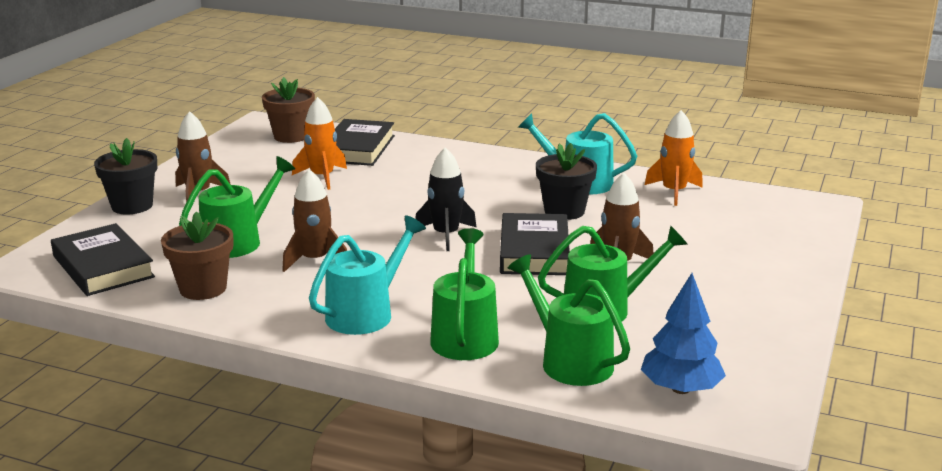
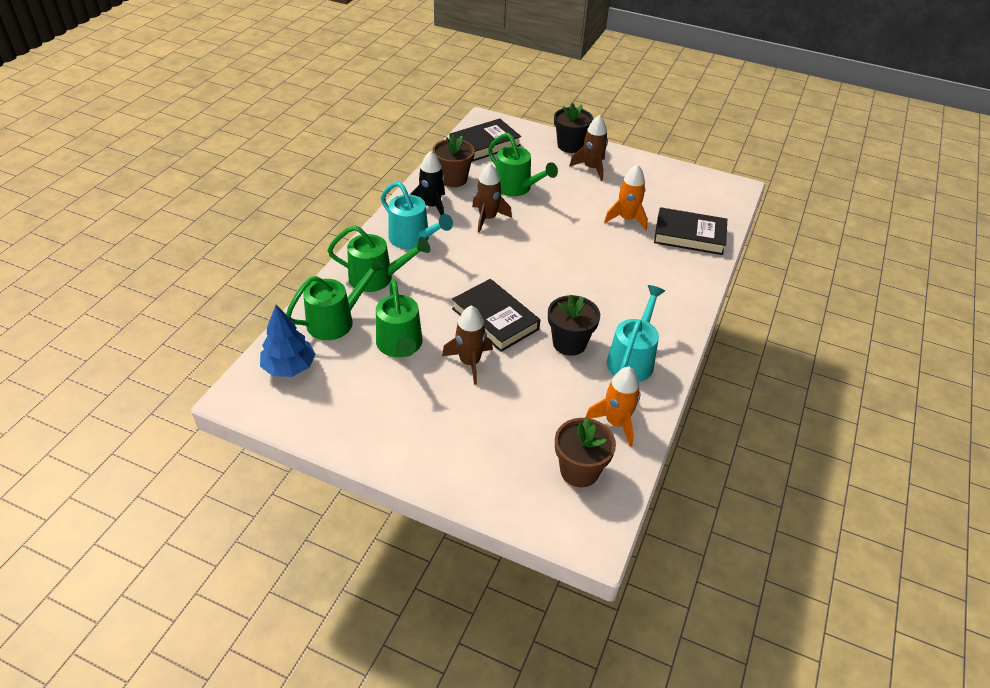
camera: 90 degrees right, 20 degrees up
(291, 136) = (709, 202): brown flower pot -> brown flower pot (579, 471)
(446, 235) = (524, 276): black rocket -> black rocket (431, 206)
(534, 251) = (495, 319): black book -> black book turned 45 degrees clockwise

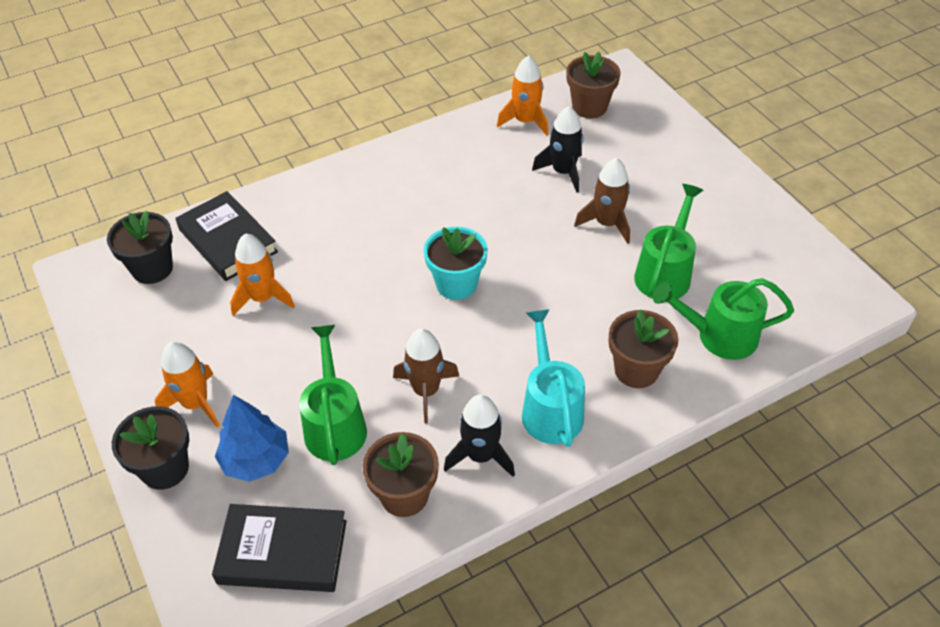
camera: 140 degrees left, 5 degrees up
(289, 367) = (797, 305): blue tree -> blue tree (256, 460)
(377, 278) = (636, 370): green watering can -> brown flower pot
(495, 319) = (543, 253): black book -> none
(530, 274) = (456, 284): none -> turquoise flower pot
(539, 389) = (563, 172): none -> black rocket
(569, 343) = (494, 196): black flower pot -> black flower pot (152, 268)
(591, 168) = (195, 403): brown rocket -> orange rocket
(632, 359) = (453, 157): turquoise watering can -> none

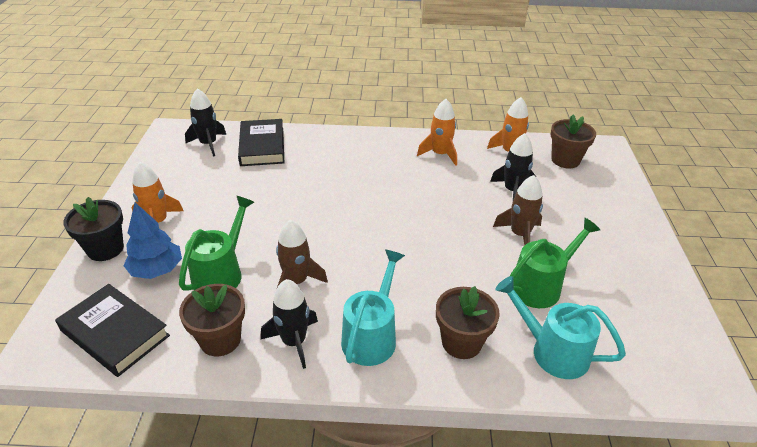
camera: 30 degrees right, 10 degrees down
(152, 268) = (208, 144): black flower pot -> black rocket
(263, 298) = (251, 183): orange rocket -> orange rocket (440, 154)
(456, 284) = (377, 226): turquoise flower pot -> none
(718, 336) = (552, 351): green watering can -> turquoise watering can

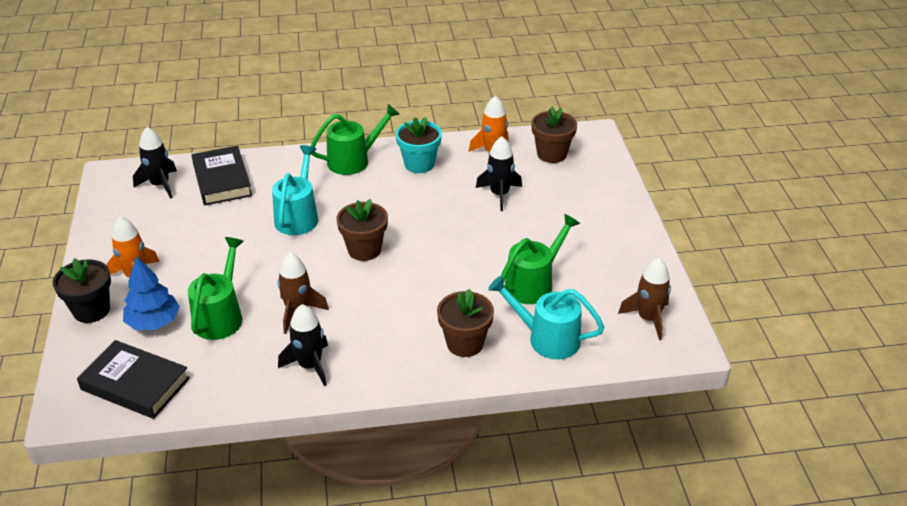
camera: 10 degrees left, 0 degrees up
(220, 340) = (239, 374): brown flower pot -> brown flower pot (364, 250)
(372, 335) = (381, 350): turquoise watering can -> turquoise watering can (298, 216)
(382, 144) = (354, 160): none -> green watering can
(440, 154) = (419, 164): orange rocket -> turquoise flower pot
(520, 234) = (510, 238): brown rocket -> brown rocket (648, 318)

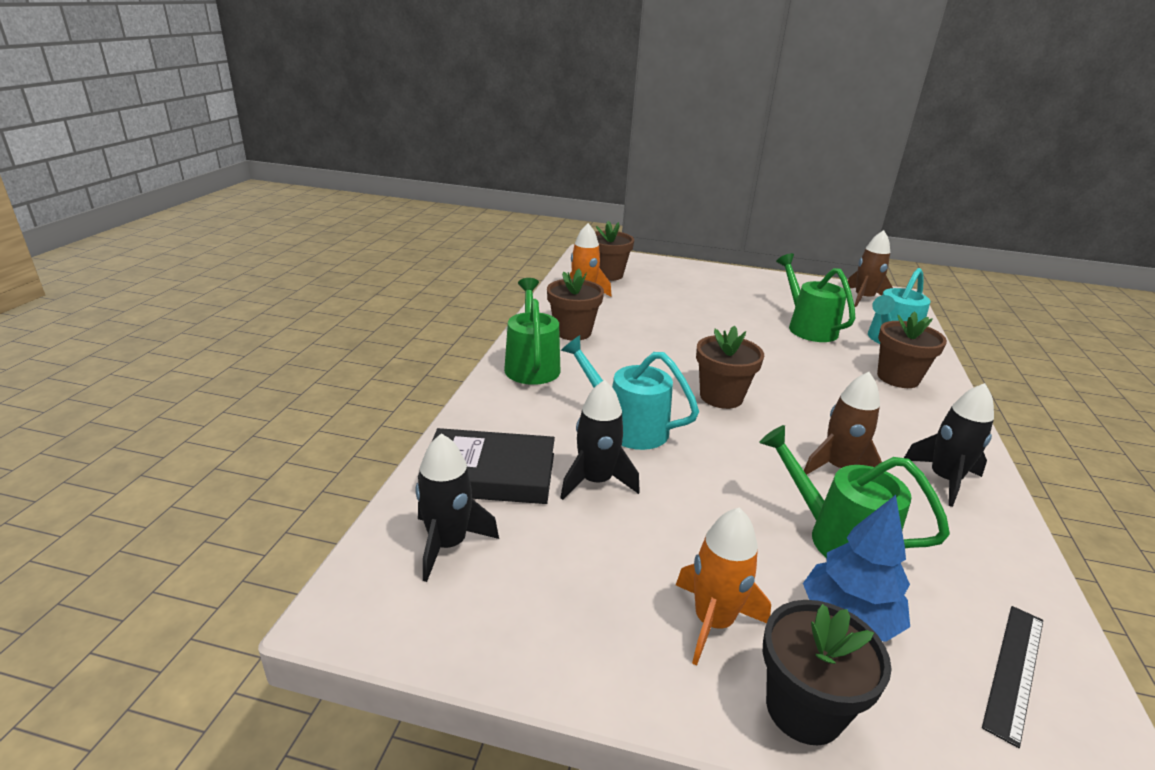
camera: 70 degrees left, 10 degrees down
(135, 384) = (1014, 670): black book -> black ruler
(419, 164) = (573, 332): turquoise flower pot -> brown flower pot
(499, 194) = (658, 309): black rocket -> black rocket (596, 481)

